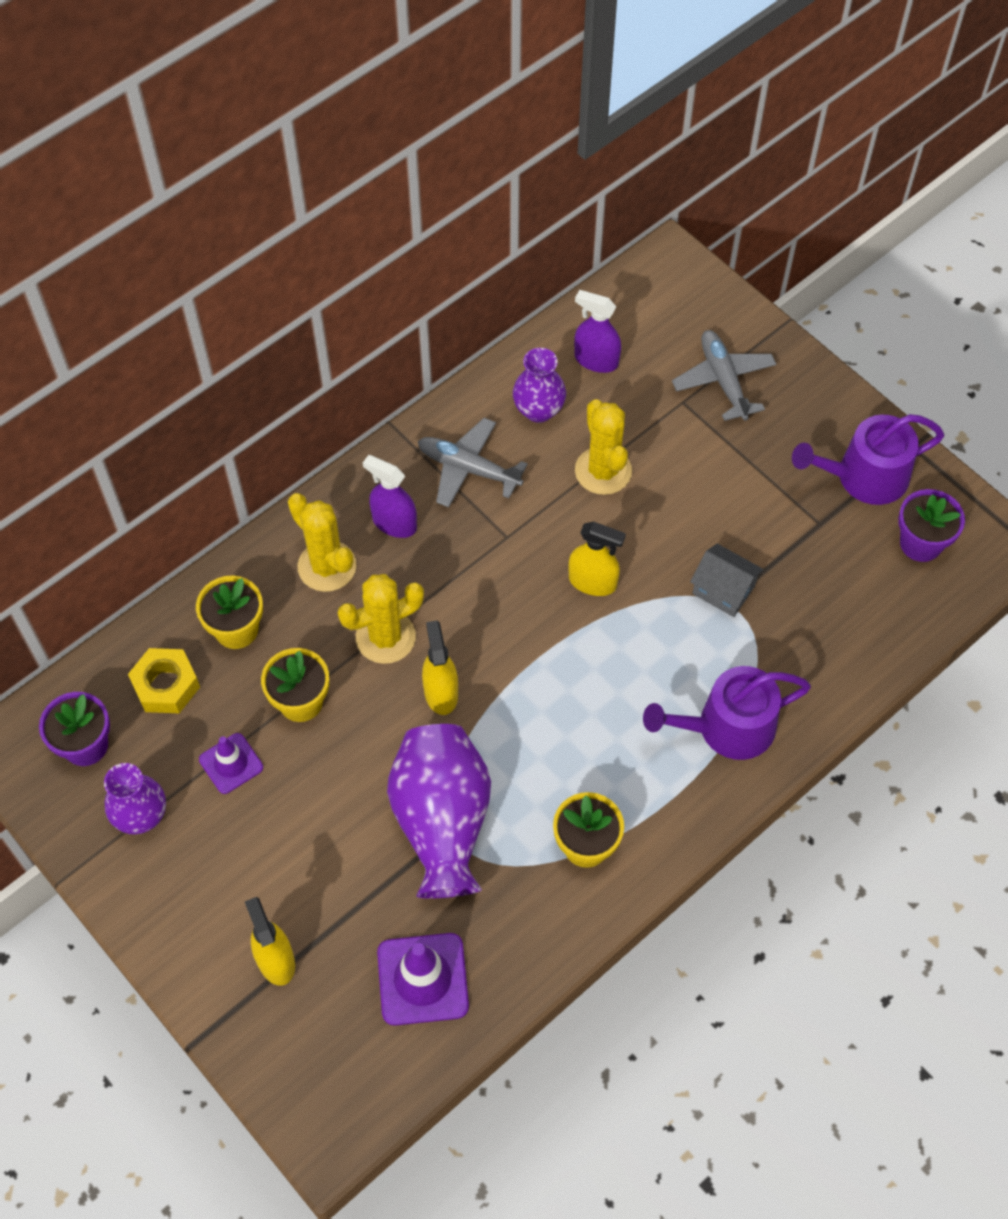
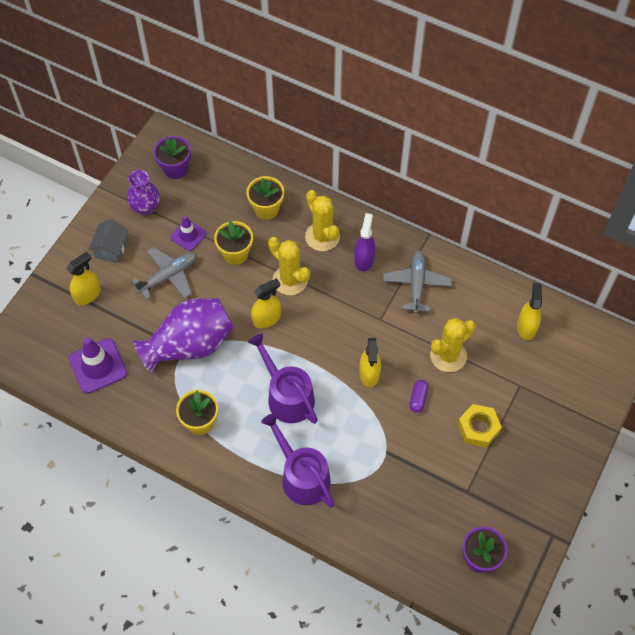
camera: 70 degrees right, 0 degrees up
(166, 685) = (221, 190): yellow nut -> yellow nut (478, 428)
(327, 566) = (322, 237): yellow cactus -> yellow cactus turned 60 degrees counterclockwise
(538, 410) = (474, 307): purple vase -> none
(596, 360) = (526, 327): purple spray bottle -> yellow spray bottle
(657, 533) = (418, 399): none -> purple capsule
(723, 380) = (547, 404): grey plane -> grey plane (168, 276)
(723, 590) = (394, 447): grey house -> grey house (111, 249)
(864, 477) = (514, 509): purple watering can -> purple watering can (287, 396)

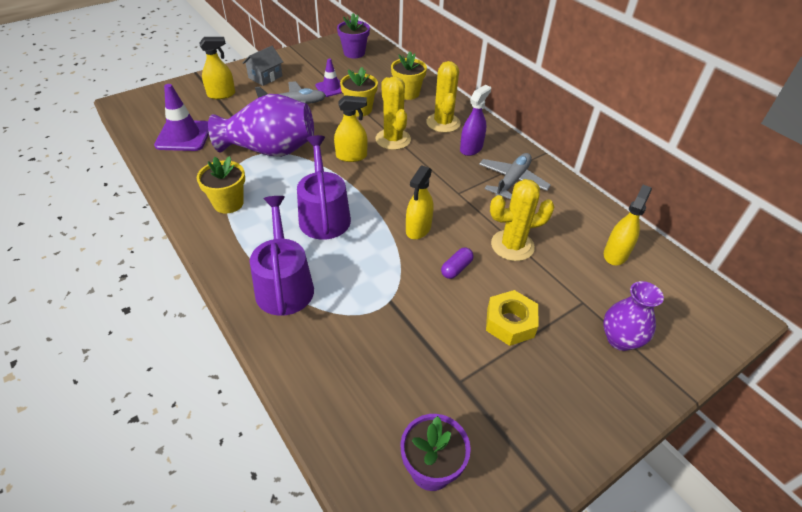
camera: 25 degrees right, 15 degrees down
(145, 207) = (313, 64): purple vase -> purple vase (620, 339)

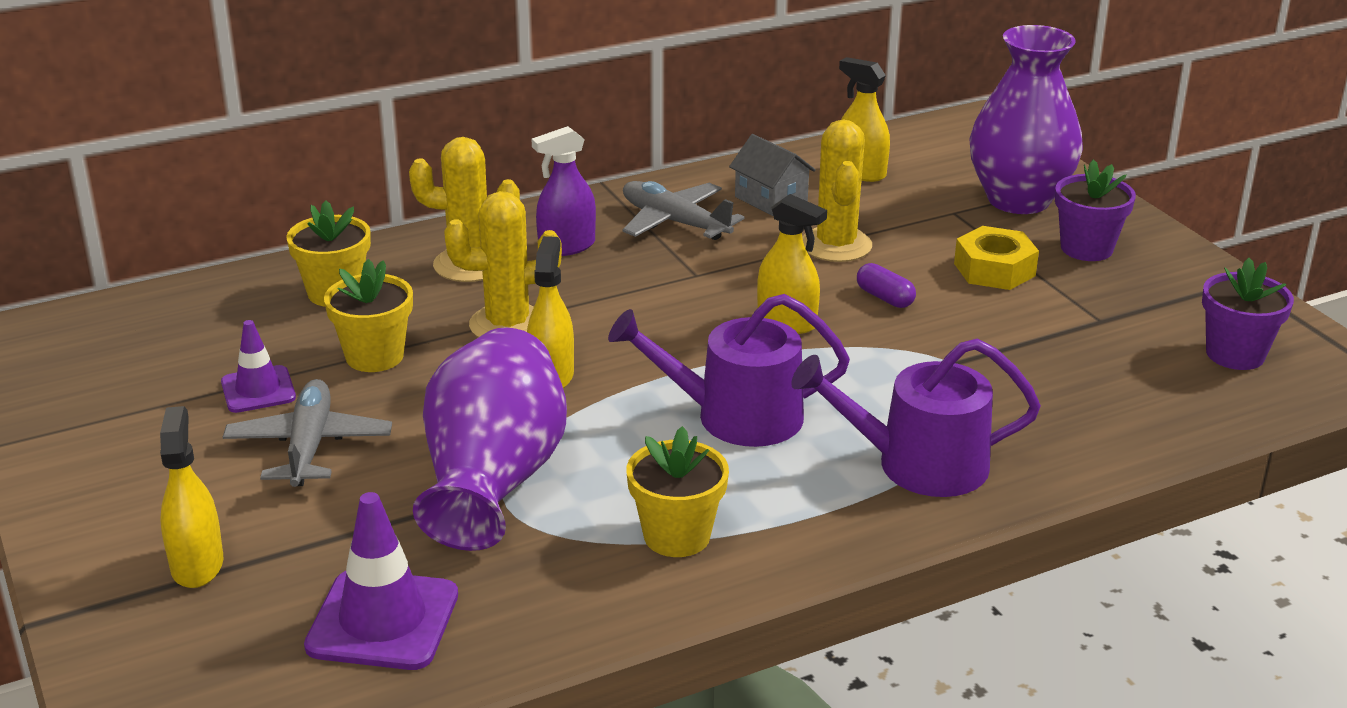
camera: 80 degrees left, 15 degrees down
(265, 77) = (142, 490): grey house -> grey house (771, 199)
(354, 53) = (99, 349): purple flower pot -> purple flower pot (1086, 248)
(471, 148) = (566, 246): purple spray bottle -> purple spray bottle turned 75 degrees counterclockwise
(620, 339) = (1018, 200): purple vase -> purple vase, size x1.71

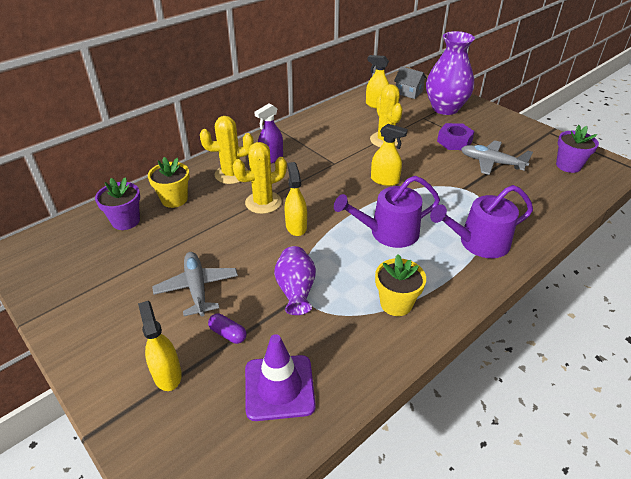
camera: 15 degrees left, 10 degrees up
(258, 390) = (158, 260): purple traffic cone -> none
(374, 356) = (208, 230): yellow flower pot -> none
(493, 481) = (296, 290): purple vase -> purple vase, size x0.58
(674, 222) = (312, 139): grey plane -> grey plane (491, 162)
(771, 199) = (347, 122): grey house -> grey house (408, 92)
(885, 298) = (418, 162): purple capsule -> purple capsule (228, 334)
(994, 269) = (454, 141): yellow nut -> purple nut
(1086, 248) = (484, 126): purple flower pot -> purple flower pot (126, 221)

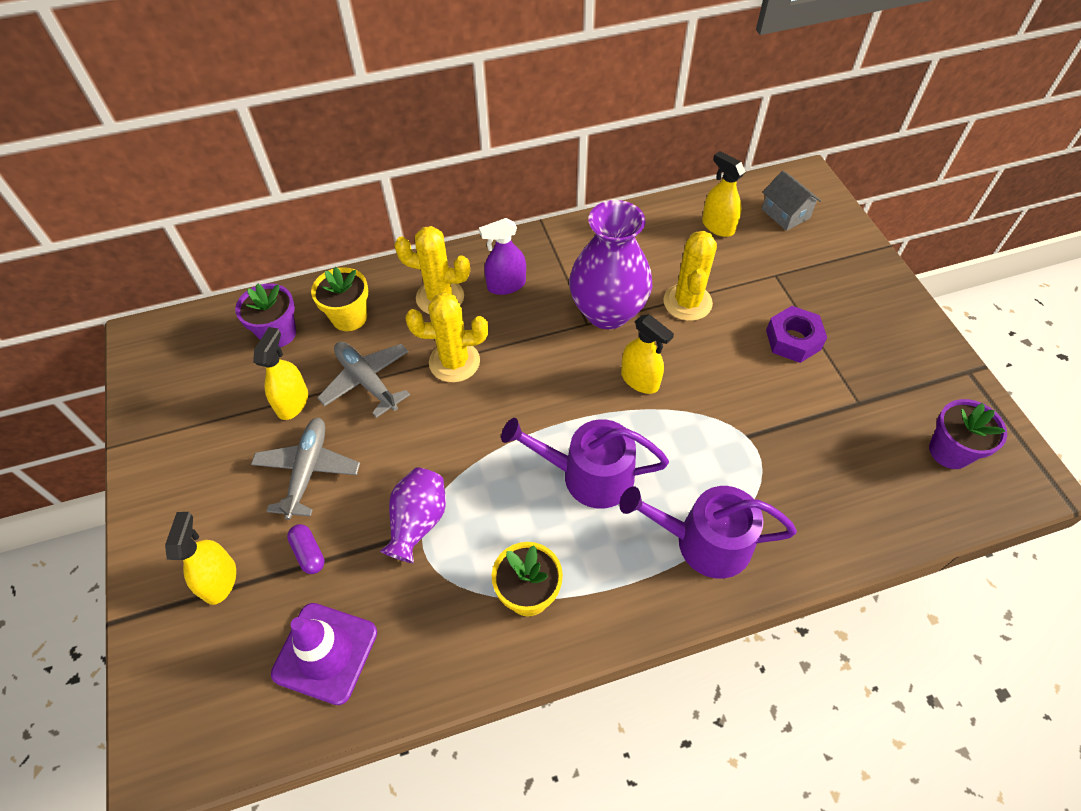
camera: 25 degrees right, 15 degrees up
(296, 226) = (474, 418): yellow spray bottle -> yellow spray bottle (293, 402)
(445, 108) = (823, 266): purple vase -> purple vase (607, 312)
(491, 162) = (824, 401): grey plane -> grey plane (366, 381)

